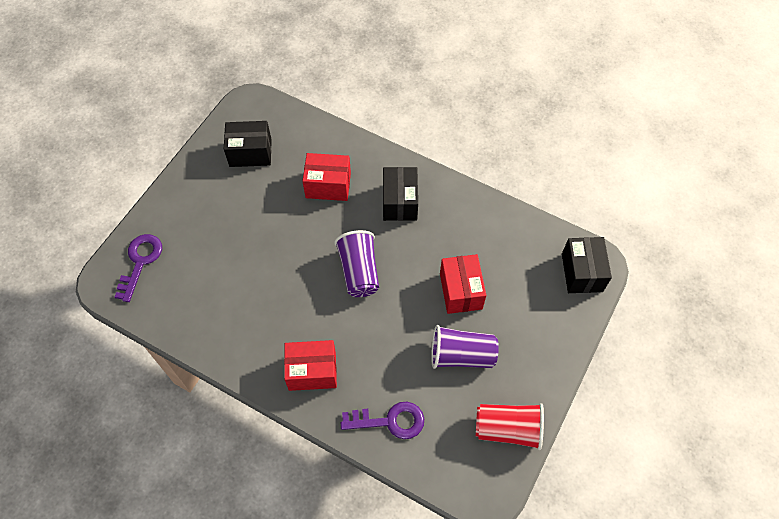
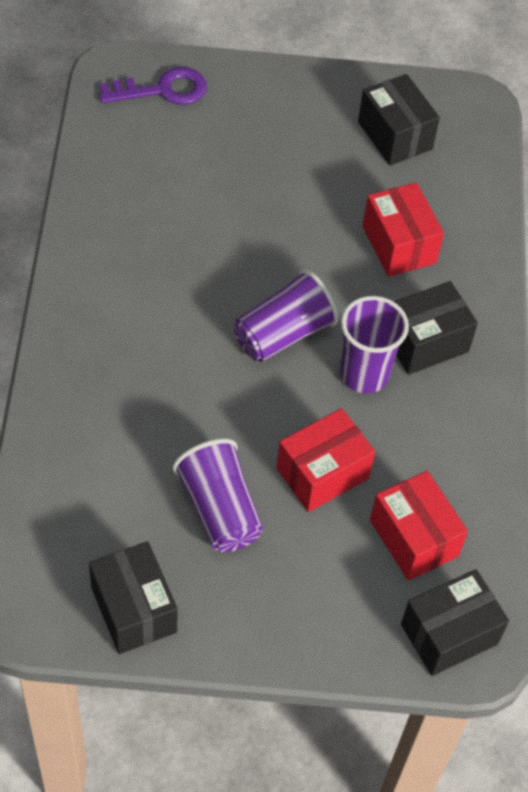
camera: 60 degrees right, 5 degrees down
(312, 371) = (105, 336): red box -> red box (414, 538)
(390, 421) = (77, 454): purple key -> none
(406, 241) = (364, 374): none -> purple cup
(508, 429) = (133, 609): red cup -> black box

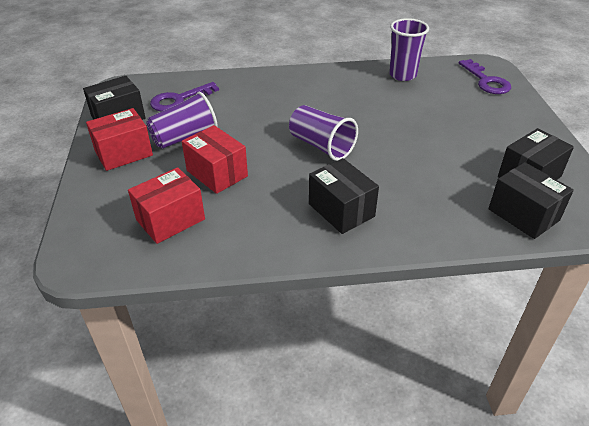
camera: 85 degrees right, 15 degrees down
(100, 511) = (179, 100): none -> purple key
(364, 374) = (301, 183): purple cup -> purple cup (402, 75)
(399, 245) = (425, 188): red box -> red box (124, 153)
(449, 634) = (92, 244): black box -> black box (523, 215)

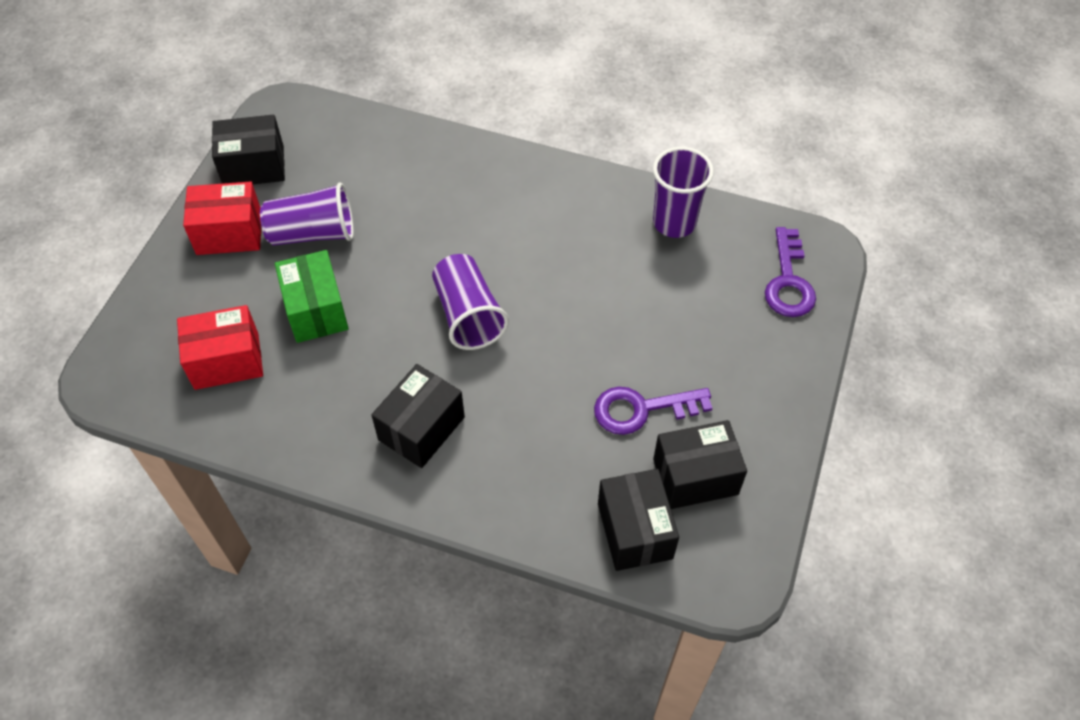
camera: 25 degrees right, 15 degrees up
(179, 100) = (343, 161): purple key -> purple key (642, 409)
(217, 173) = (316, 310): red box -> green box
(341, 210) = (421, 428): black box -> black box turned 45 degrees clockwise

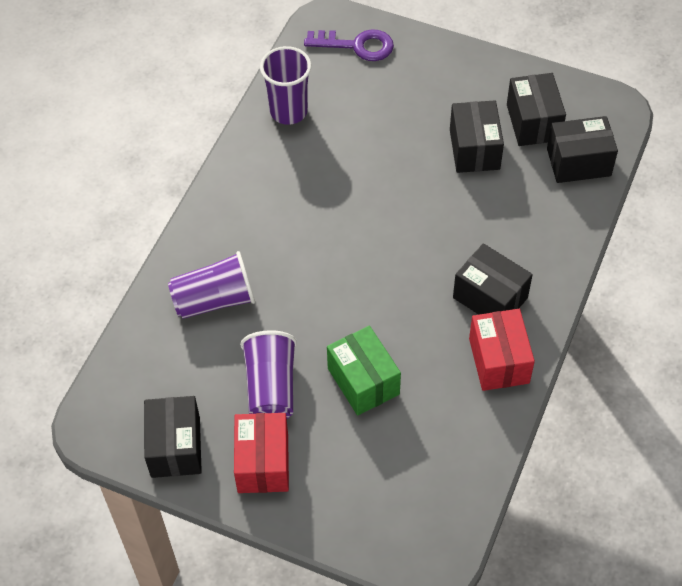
camera: 85 degrees left, 0 degrees up
(226, 361) = (417, 452): red box -> red box (499, 360)
(316, 310) = (363, 381): green box -> green box turned 75 degrees clockwise
(468, 315) = (376, 262): purple cup -> purple cup (214, 300)
(642, 409) = (474, 149): purple key -> black box

